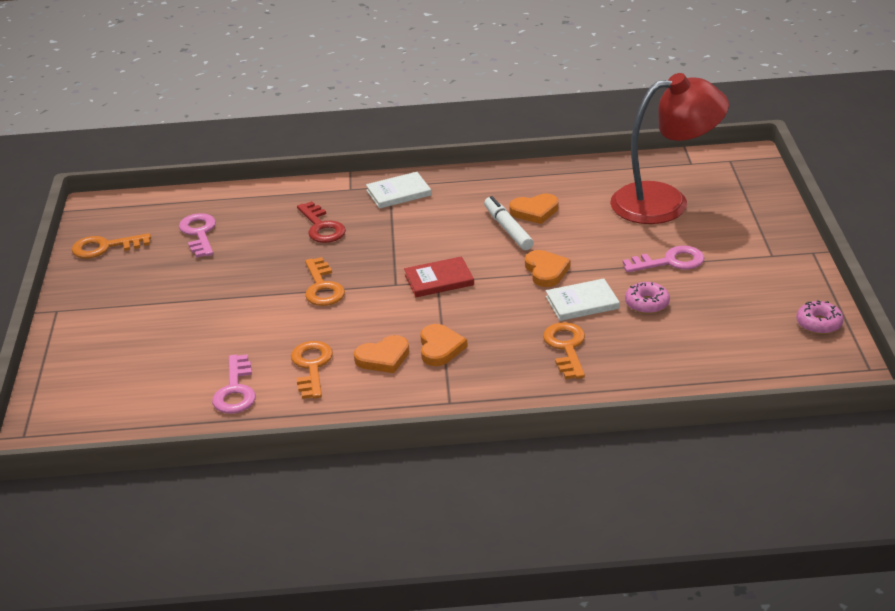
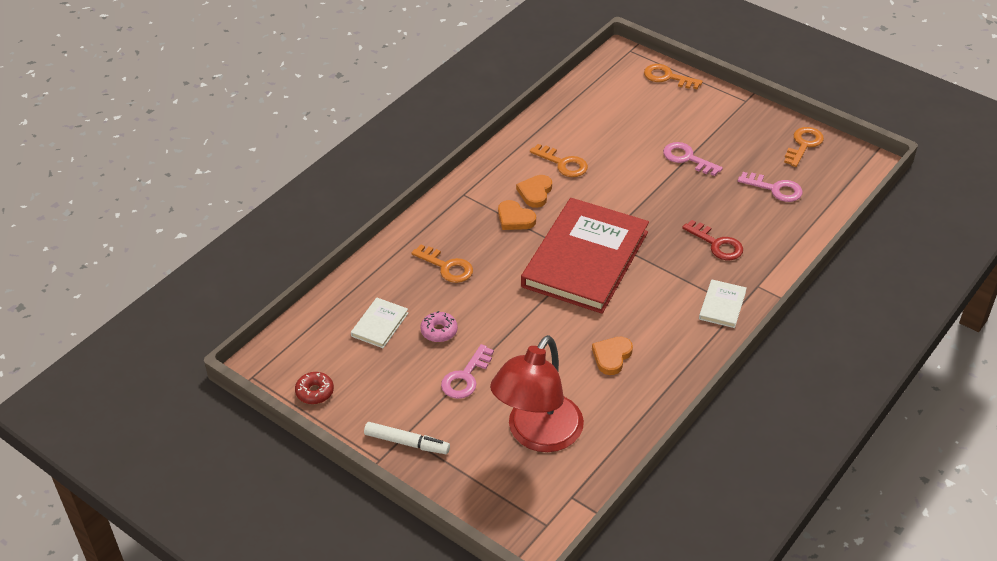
camera: 130 degrees right, 10 degrees up
(235, 391) = (577, 128): pink key -> pink key (687, 158)
(321, 227) = (717, 244): red key -> red key turned 150 degrees counterclockwise
(322, 287) = (640, 207): orange key -> orange key (667, 77)
(439, 280) = (585, 259): red book -> red book, size x2.47
(508, 229) = (605, 328): white marker -> white marker (407, 443)
(546, 271) = (532, 312): orange heart -> none
(582, 302) = (479, 304): white book -> white book (380, 324)
(819, 324) = (315, 392): pink donut -> red donut

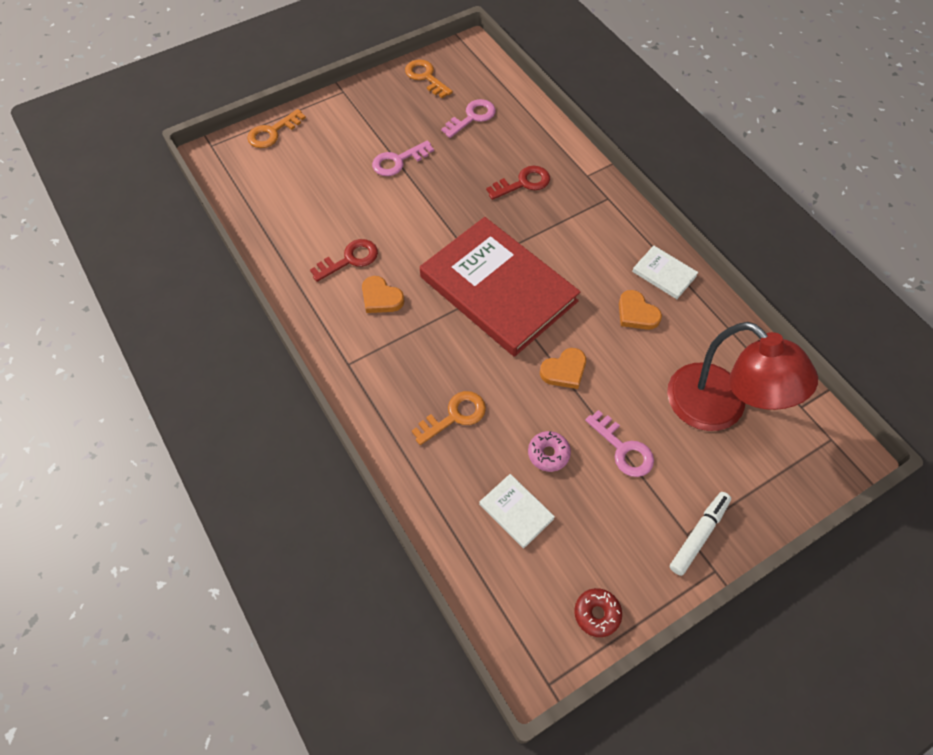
camera: 70 degrees left, 15 degrees up
(515, 218) = (410, 329): orange heart -> orange heart (564, 370)
(563, 164) = (350, 259): orange key -> red key
(722, 305) = (602, 208): white book -> white book (664, 274)

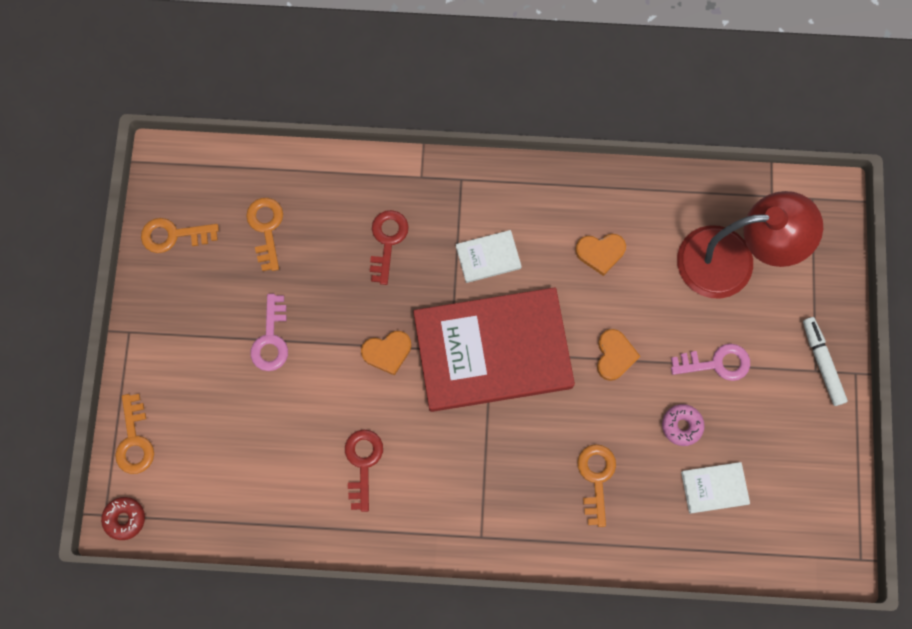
camera: 55 degrees left, 15 degrees up
(381, 298) = (428, 462): orange heart -> orange heart (387, 352)
(472, 117) = (266, 228): pink key -> orange key
(597, 614) = (832, 486): red donut -> red donut (125, 519)
(664, 274) = (577, 198): white book -> white book (488, 257)

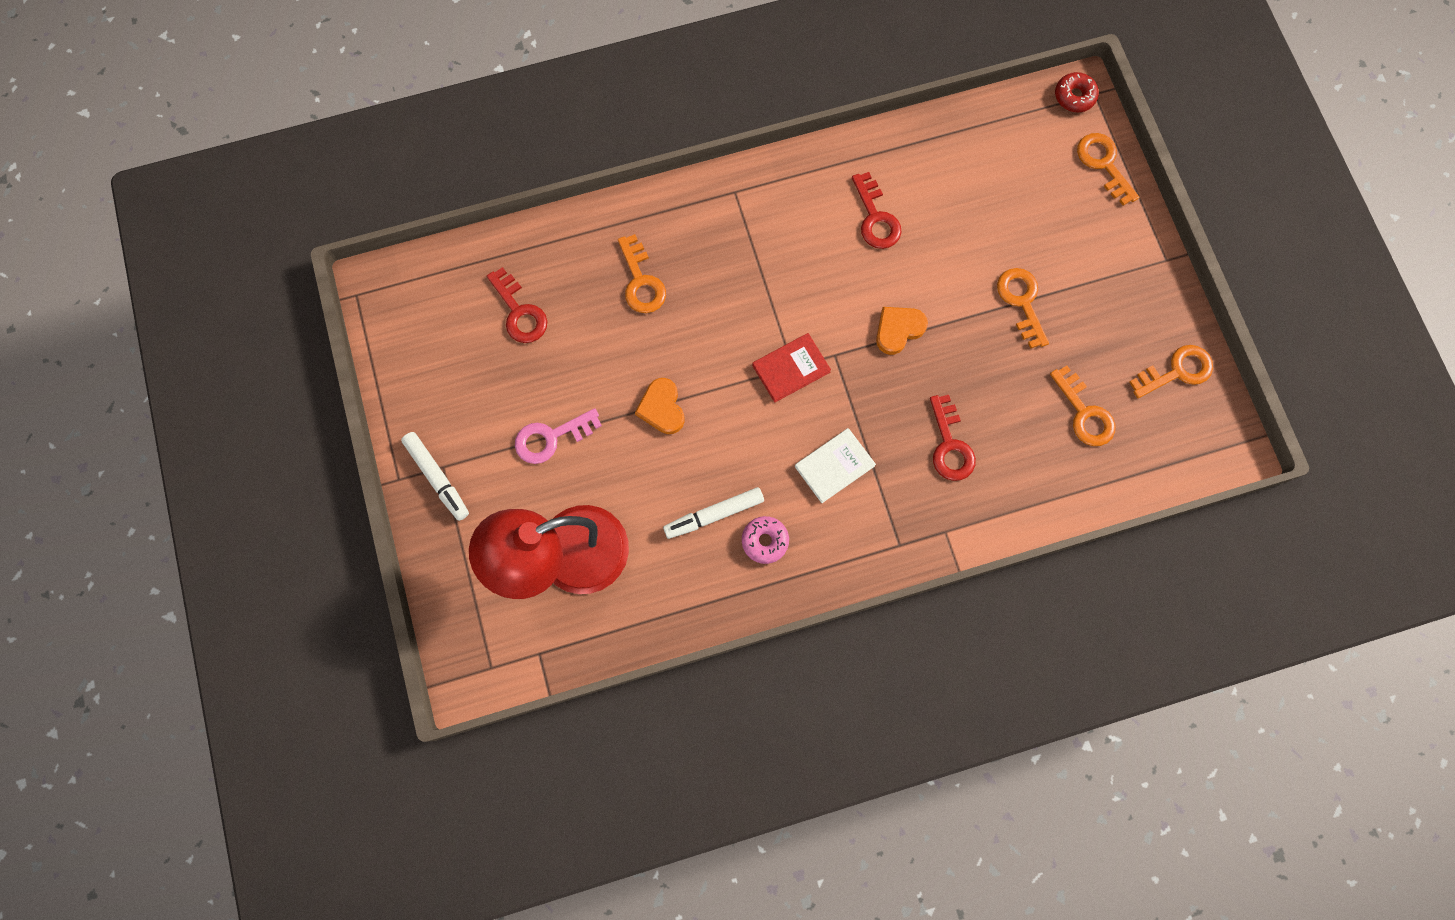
camera: 160 degrees right, 0 degrees up
(271, 339) = (1021, 301): pink key -> orange key
(492, 351) = (791, 369): red book -> red book, size x0.40
(600, 253) = (714, 515): orange heart -> white marker
(681, 426) = (570, 361): pink donut -> pink donut (765, 541)
(714, 488) = (519, 312): white book -> red key

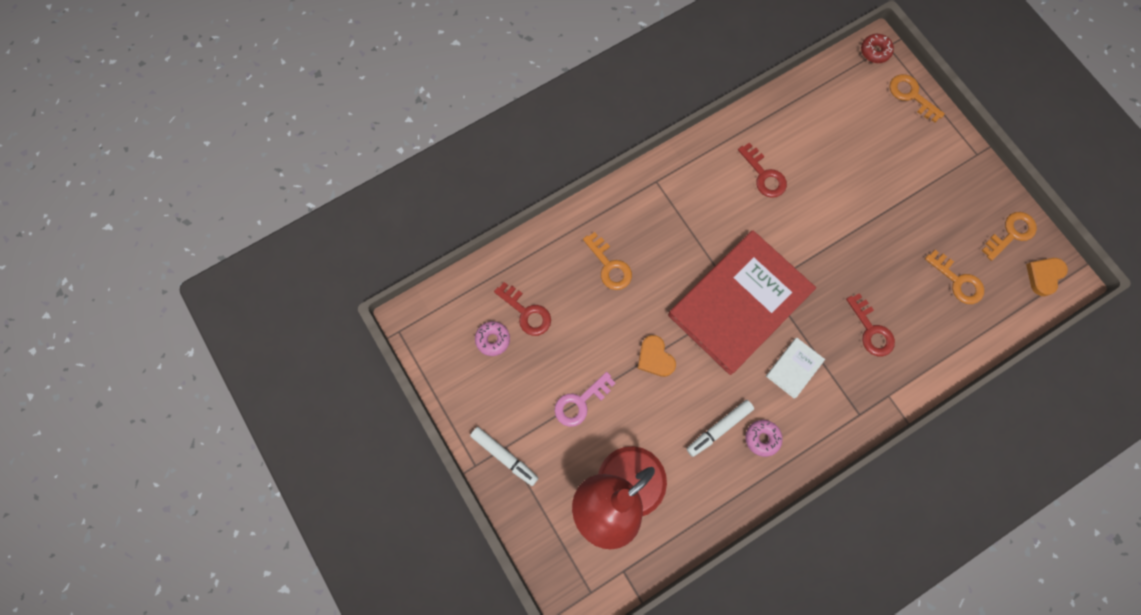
camera: 15 degrees left, 0 degrees up
(467, 334) = (493, 339): none -> pink donut
(791, 369) = (739, 303): red book -> red book, size x2.47
(898, 330) = (807, 254): orange heart -> orange heart (1044, 276)
(1021, 301) = (887, 210): orange key -> none

